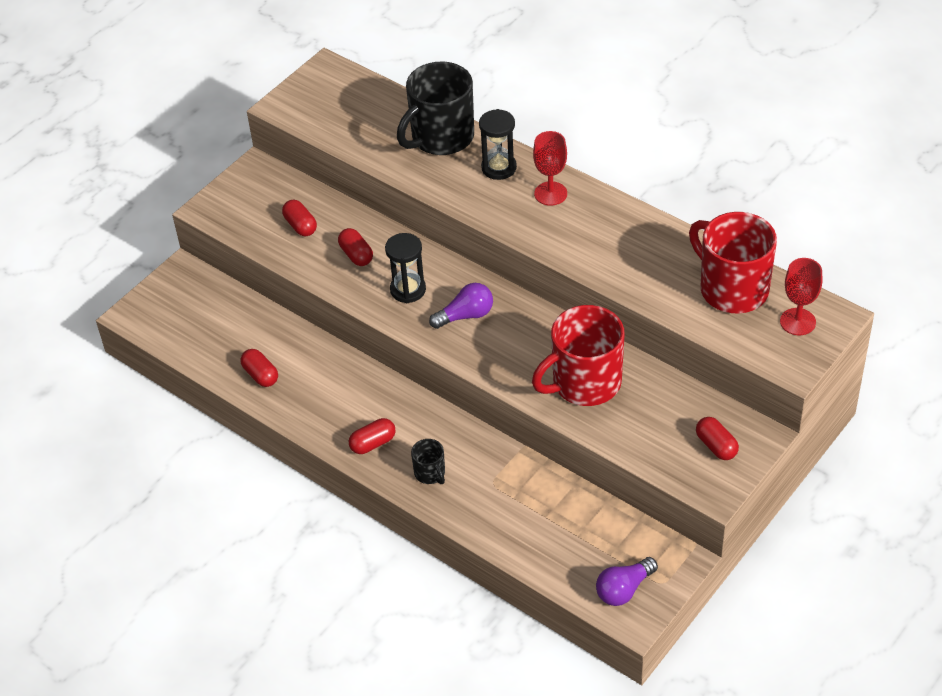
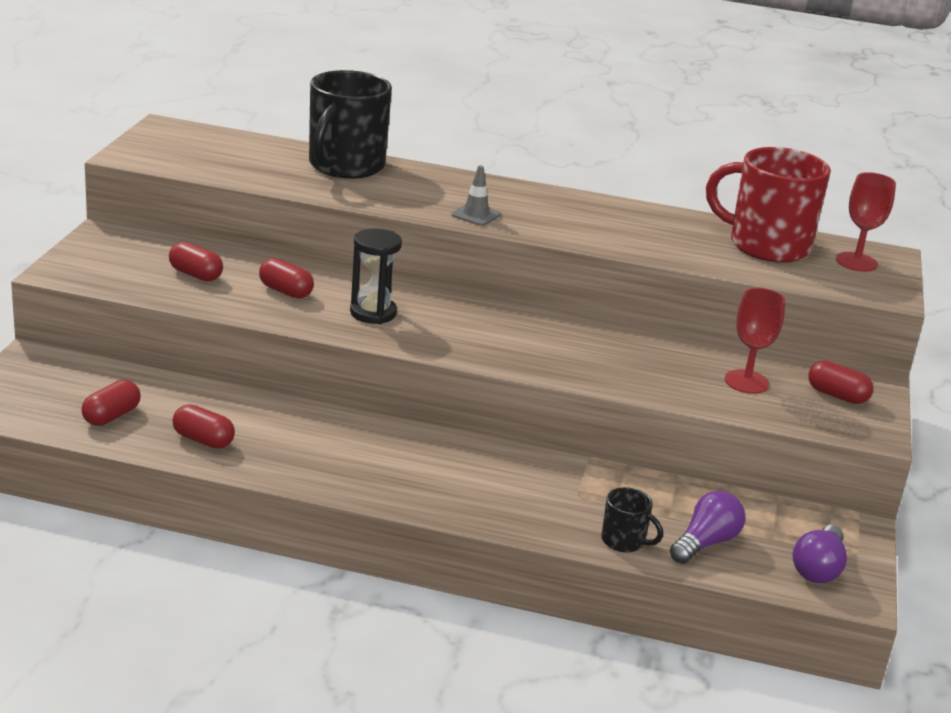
camera: 30 degrees left, 20 degrees down
(373, 443) = (400, 483): red capsule -> red capsule (111, 416)
(430, 473) = (495, 500): black mug -> black mug (624, 541)
(465, 315) = (460, 326): purple light bulb -> purple light bulb (705, 543)
(499, 168) = (431, 182): black hourglass -> none
(510, 215) = (476, 215): none -> grey traffic cone
(550, 193) = (507, 196): red goblet -> red goblet (746, 382)
(585, 383) = (647, 364): red mug -> none

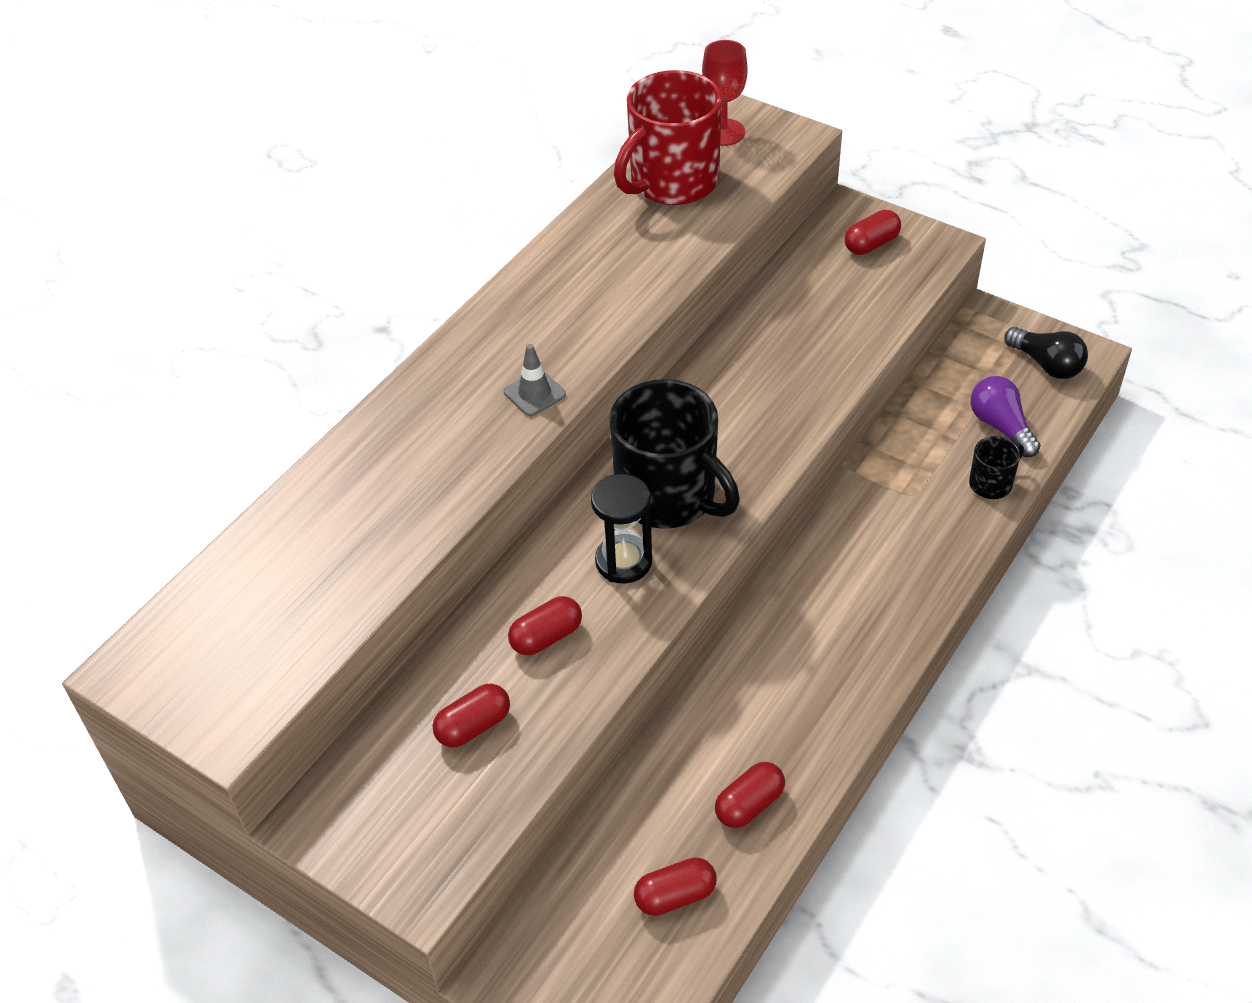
camera: 65 degrees left, 20 degrees up
(111, 416) = (675, 896): red capsule -> red capsule turned 75 degrees counterclockwise
(345, 166) = (347, 486): black mug -> black mug (668, 496)
(746, 382) = (835, 297): red goblet -> none
(818, 568) = (1046, 364): purple light bulb -> black light bulb

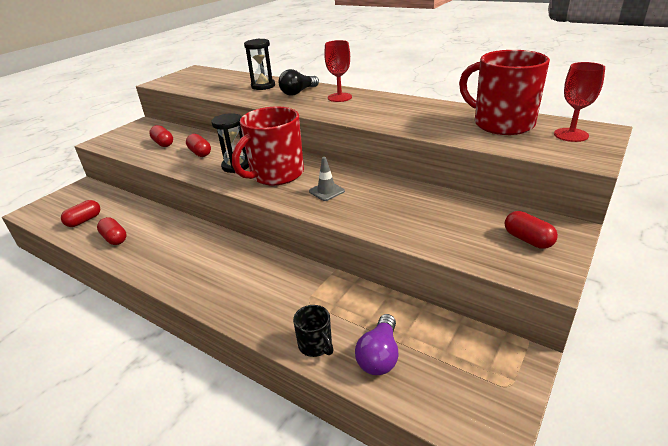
camera: 90 degrees right, 15 degrees down
(364, 485) = (263, 86): none -> black hourglass
(491, 355) = (339, 97): none -> red goblet
(534, 393) = (312, 107): grey traffic cone -> grey traffic cone (326, 191)
(668, 496) = (276, 174): black mug -> red mug
(675, 896) = (84, 221): red capsule -> red capsule turned 60 degrees clockwise
(1000, 426) = (379, 356): purple light bulb -> purple light bulb turned 135 degrees clockwise
(1046, 364) = (467, 398): black light bulb -> black light bulb (298, 92)

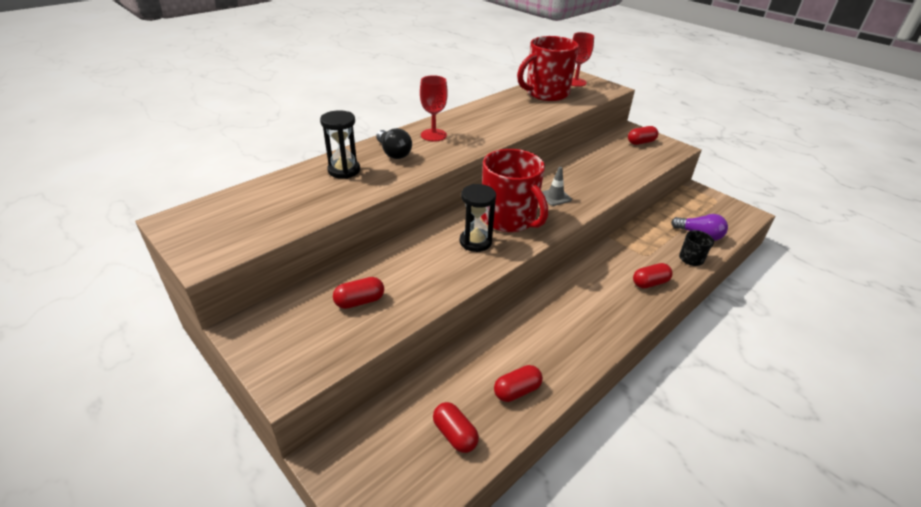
camera: 80 degrees left, 5 degrees up
(200, 153) = (419, 267): red capsule -> red capsule (650, 283)

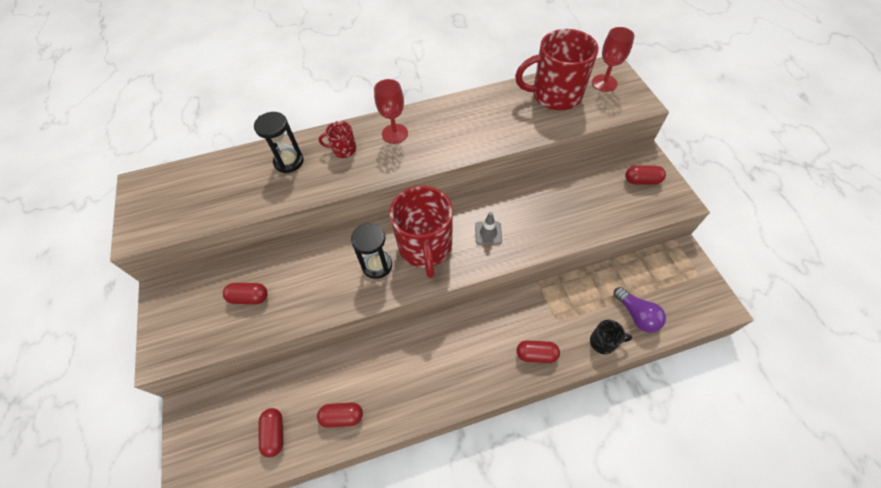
camera: 30 degrees right, 20 degrees up
(393, 153) = (343, 149): black light bulb -> red mug

